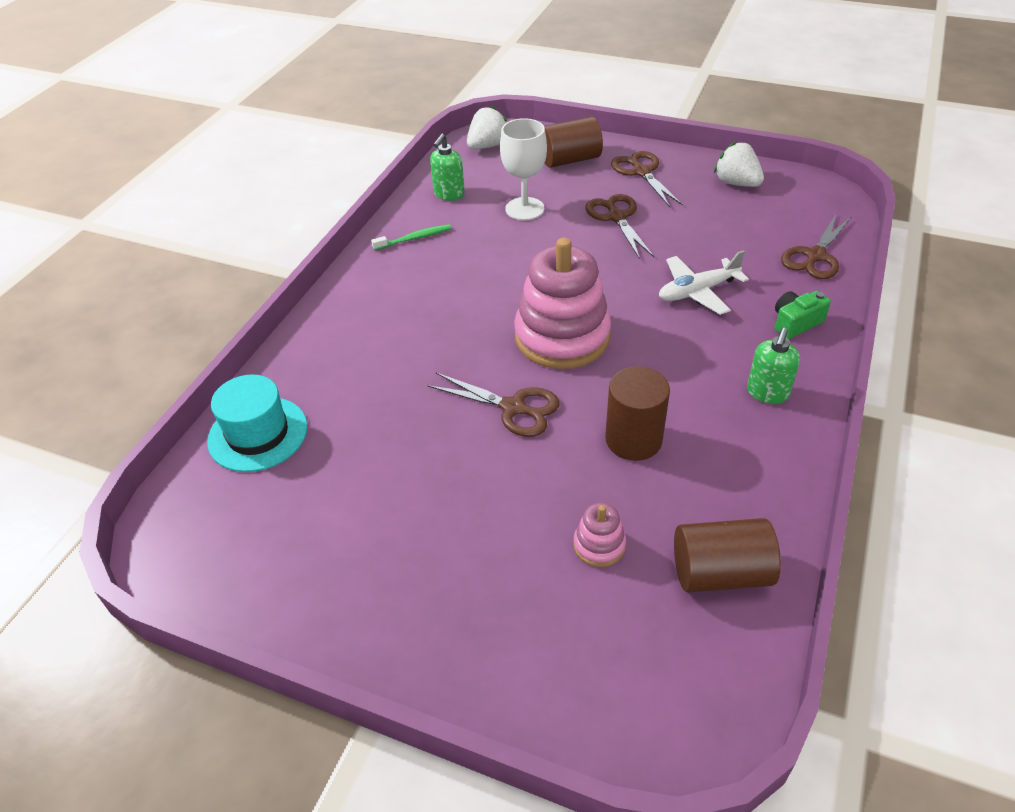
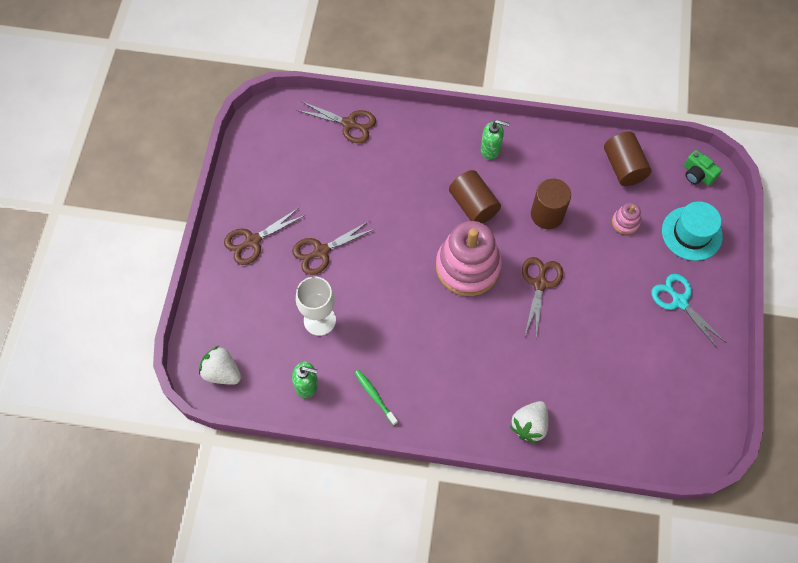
camera: 105 degrees left, 20 degrees up
(258, 434) = (605, 433): turquoise hat -> turquoise hat (691, 233)
(421, 588) = (679, 301): none -> turquoise scissors
(570, 160) = (239, 298): brown cylinder -> brown cylinder (473, 205)
(697, 291) = (402, 191): white plane -> none
(736, 183) = (261, 173): white strawberry -> white strawberry (529, 425)
(795, 323) = (423, 135): green camera -> green camera (697, 174)

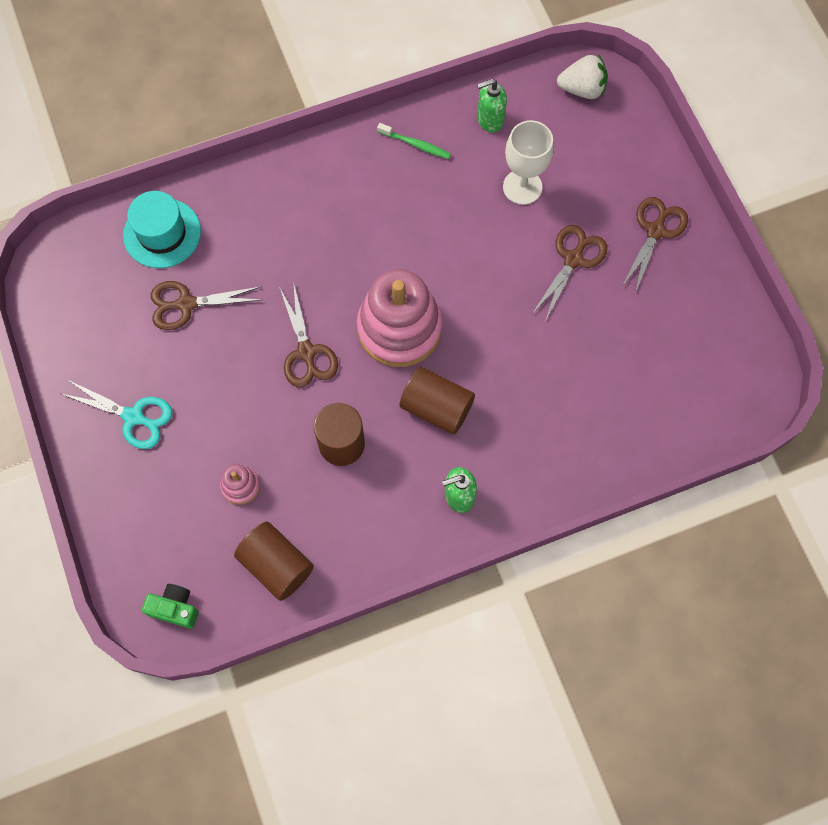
camera: 150 degrees right, 5 degrees up
(349, 124) = (655, 434): brown scissors -> brown scissors (186, 304)
(529, 425) = (241, 196): white strawberry -> none
(691, 233) = (151, 515): turquoise hat -> turquoise hat (162, 233)

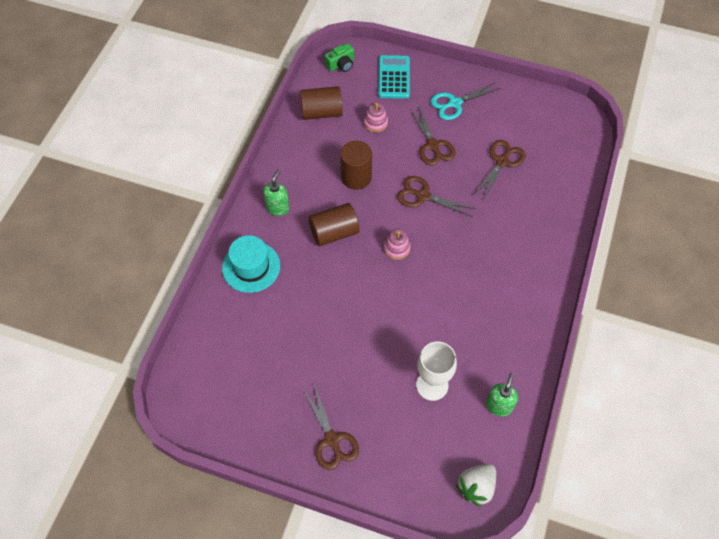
camera: 130 degrees right, 10 degrees down
(145, 522) = (394, 77): none -> turquoise calculator
(162, 233) = (558, 177): turquoise hat -> turquoise hat (251, 267)
(399, 328) = (397, 248): pink stacking toy -> pink stacking toy, size x0.44
(415, 144) = (515, 347): green toothbrush -> none
(573, 259) = (357, 373): brown scissors -> brown scissors (433, 145)

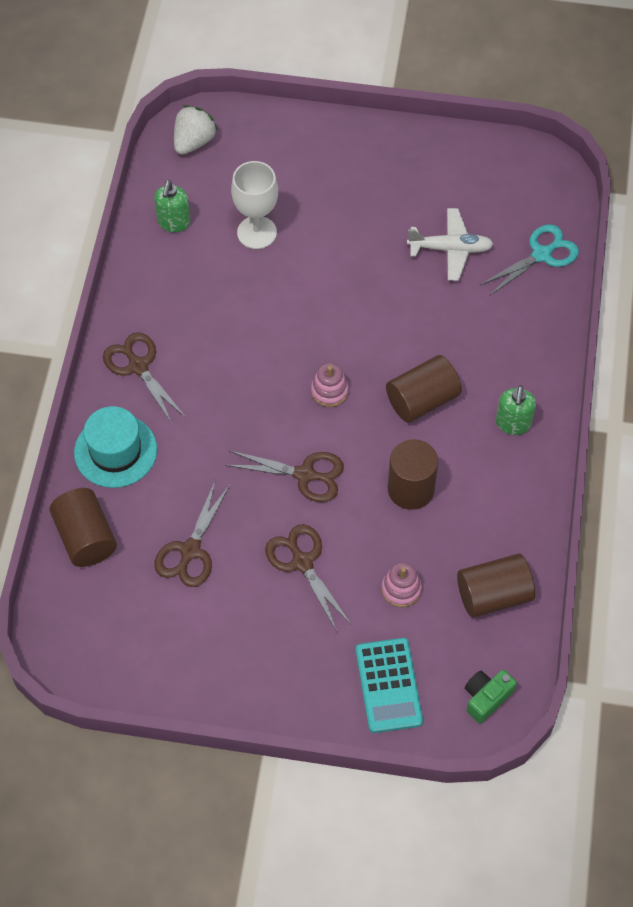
camera: 170 degrees right, 0 degrees up
(251, 267) = (522, 336): turquoise hat -> turquoise hat (115, 451)
(282, 345) = (450, 249): none -> white plane
(332, 439) = (364, 162): brown scissors -> brown scissors (138, 366)
(455, 103) = (276, 649): turquoise scissors -> turquoise scissors (541, 255)
(568, 179) = (86, 537): none -> brown cylinder

